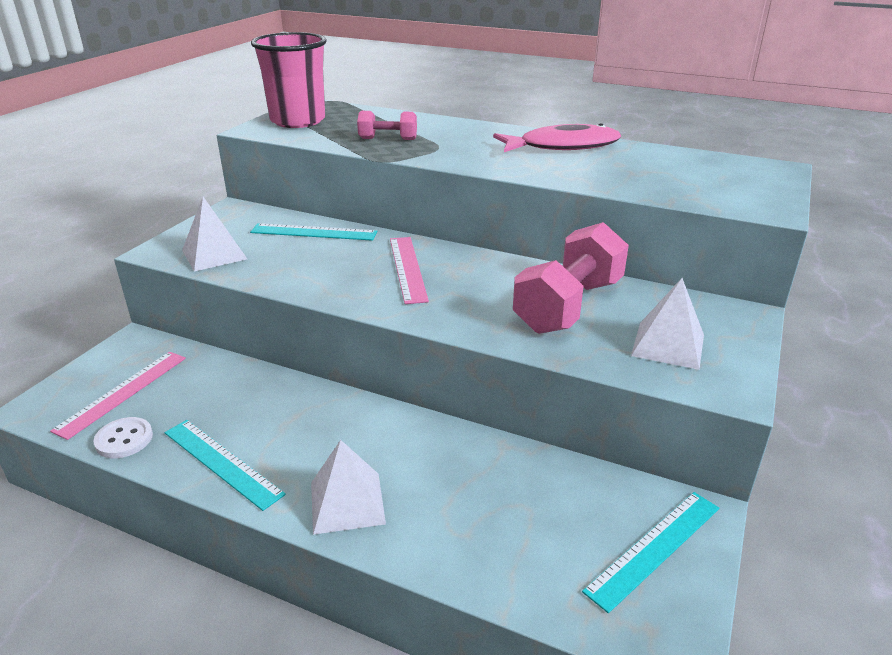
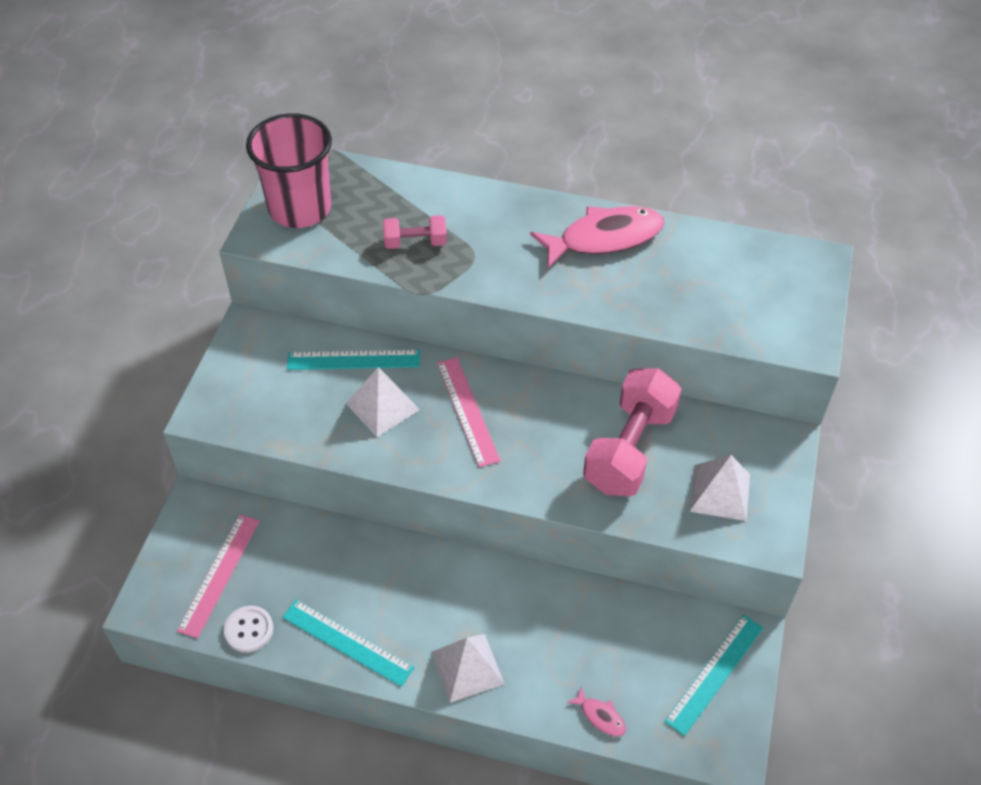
camera: 10 degrees left, 20 degrees up
(214, 254) = (265, 412): white pyramid -> white pyramid (382, 406)
(497, 574) = (600, 716): none -> pink fish

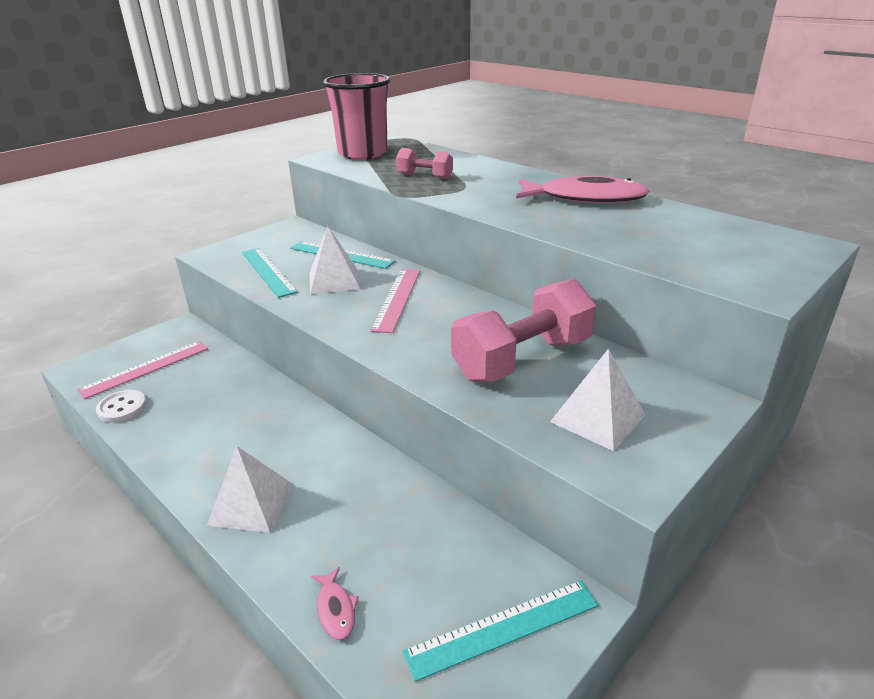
camera: 30 degrees right, 20 degrees down
(347, 642) = (178, 444): turquoise ruler -> turquoise ruler (268, 271)

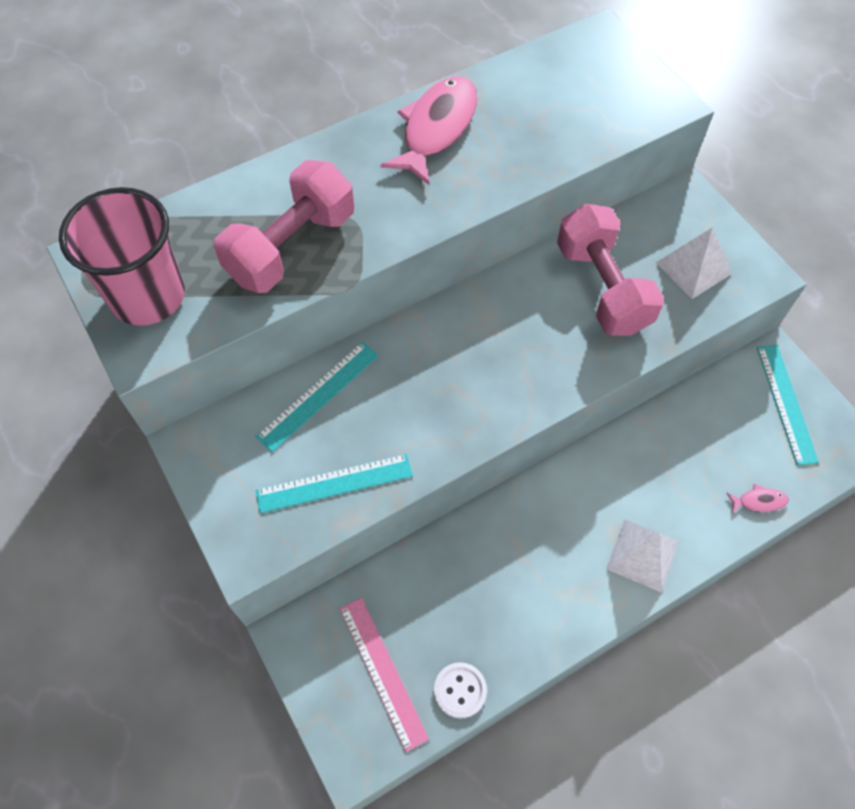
camera: 75 degrees left, 30 degrees up
(334, 280) = (389, 413): white pyramid -> none
(397, 299) = (457, 359): pink ruler -> none
(424, 176) = (291, 247): pink dumbbell -> pink dumbbell, size x1.95

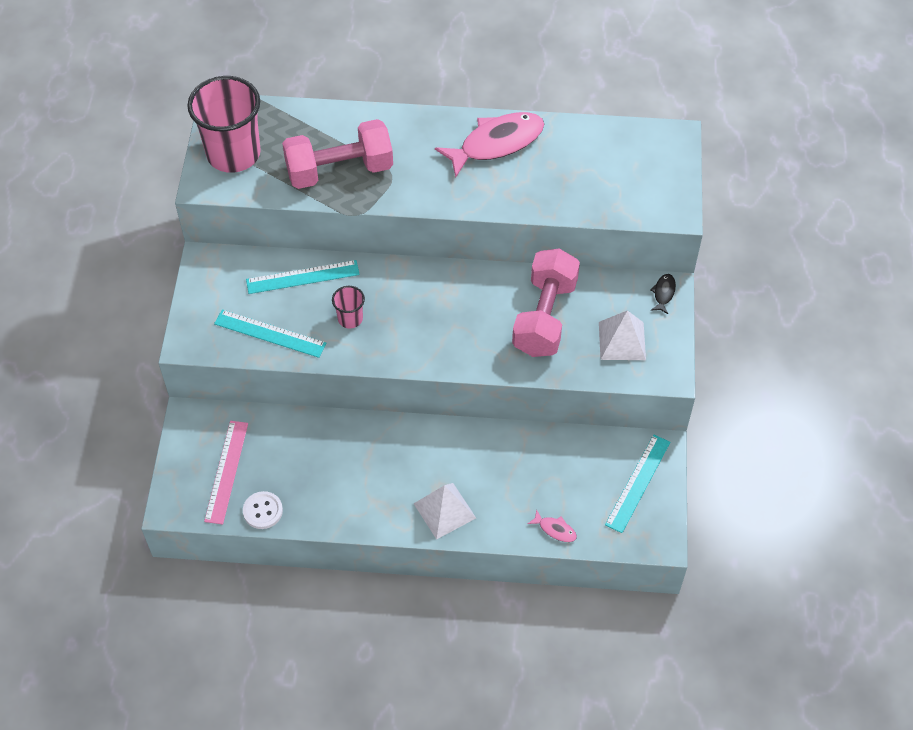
camera: 35 degrees right, 5 degrees down
(409, 410) = (350, 319): none -> pink cup
(686, 200) = (663, 293): none -> black fish

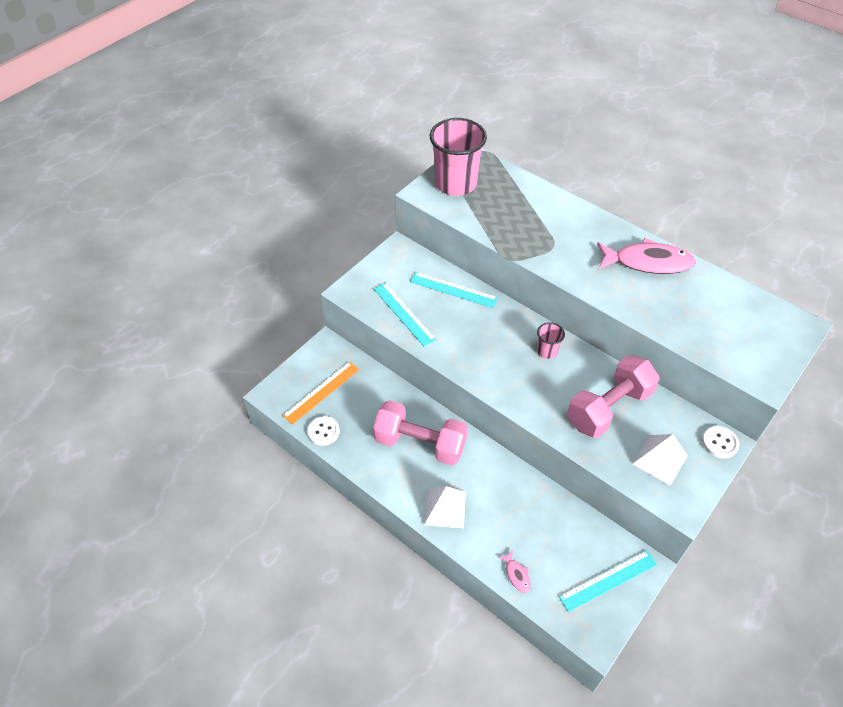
camera: 35 degrees right, 5 degrees down
(226, 471) = (321, 392): pink ruler -> orange ruler
(339, 170) = (518, 226): pink dumbbell -> pink dumbbell (420, 443)
(350, 319) = (464, 333): pink cup -> pink cup (547, 351)
(663, 293) = (720, 443): black fish -> white button

